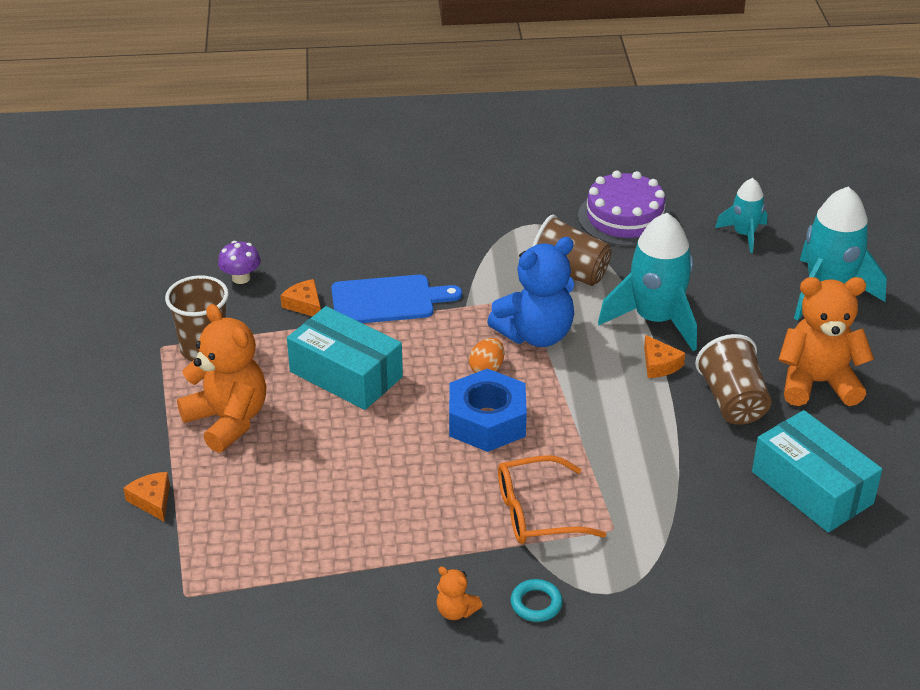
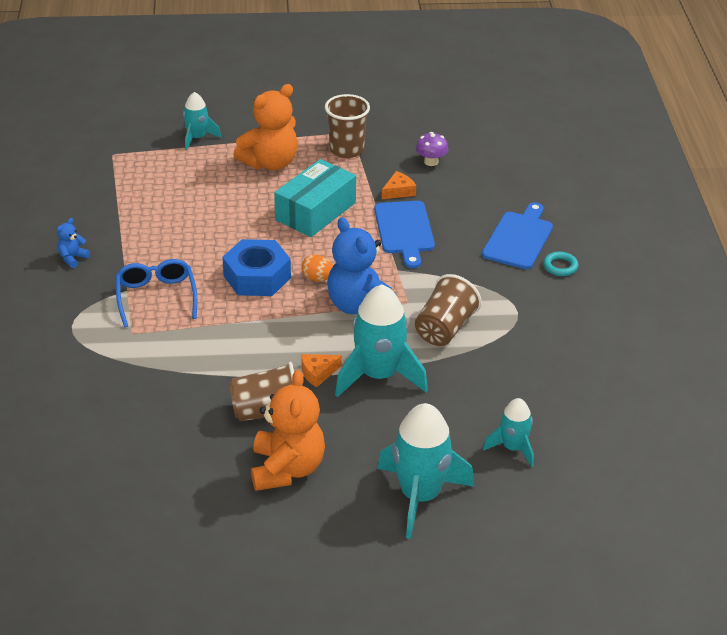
camera: 90 degrees right, 0 degrees up
(152, 500) = (197, 138): orange cheese -> turquoise rocket
(403, 217) = (519, 238): none -> blue cutting board
(456, 611) = (72, 258): orange teddy bear -> blue teddy bear
(536, 603) = (70, 293): turquoise ring -> turquoise ring (560, 266)
(538, 512) = (156, 297): orange glasses -> blue glasses
(624, 218) = (532, 368): purple cake -> none
(812, 487) = (157, 446): turquoise box -> none

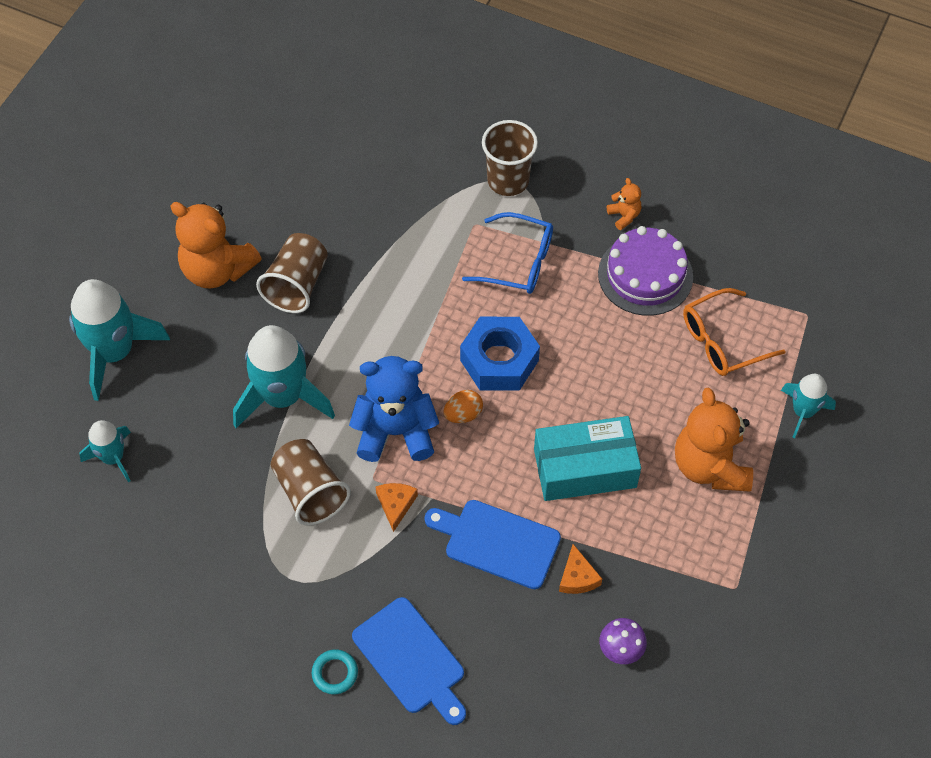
camera: 120 degrees right, 20 degrees up
(72, 258) = (624, 216): blue teddy bear -> orange teddy bear
(125, 232) = (645, 275): none -> purple cake
(161, 183) = (723, 340): none -> orange glasses
(315, 211) = (585, 468): turquoise box -> turquoise box turned 75 degrees counterclockwise
(318, 373) = (320, 348): orange cheese -> orange cheese (396, 505)
(346, 150) = (697, 564): brown cup -> brown cup (508, 180)

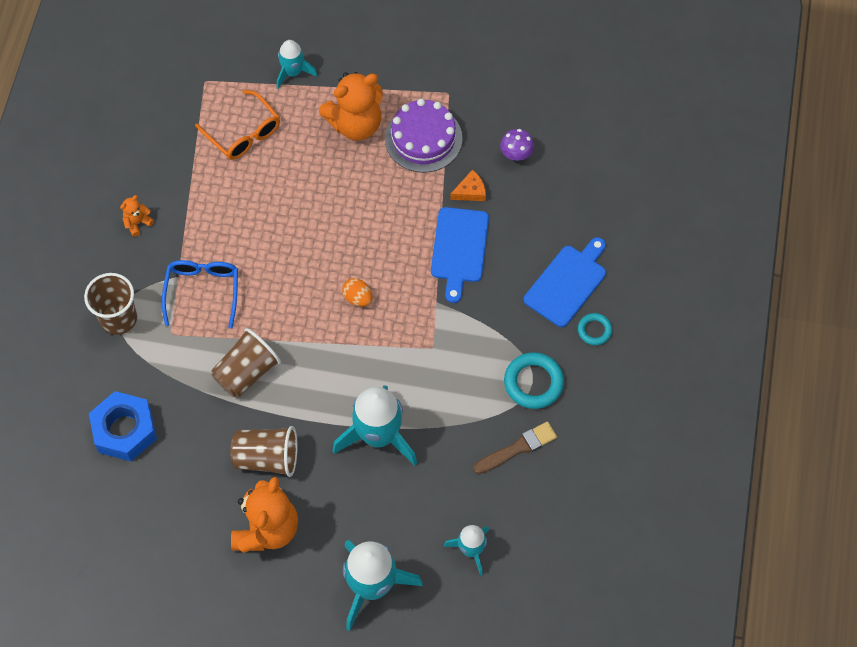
camera: 105 degrees left, 5 degrees up
(213, 539) = (518, 448): none -> brown brush
(289, 580) = (533, 382): none -> turquoise ring
(310, 492) = (456, 389): brown cup -> brown cup (246, 372)
(395, 431) = (386, 342): blue teddy bear -> none
(396, 505) = (449, 325): orange cheese -> none
(499, 360) = (301, 284): blue nut -> blue nut (125, 430)
(585, 468) = (381, 204): turquoise box -> none
(645, 275) = (194, 196): purple cake -> purple cake (423, 138)

